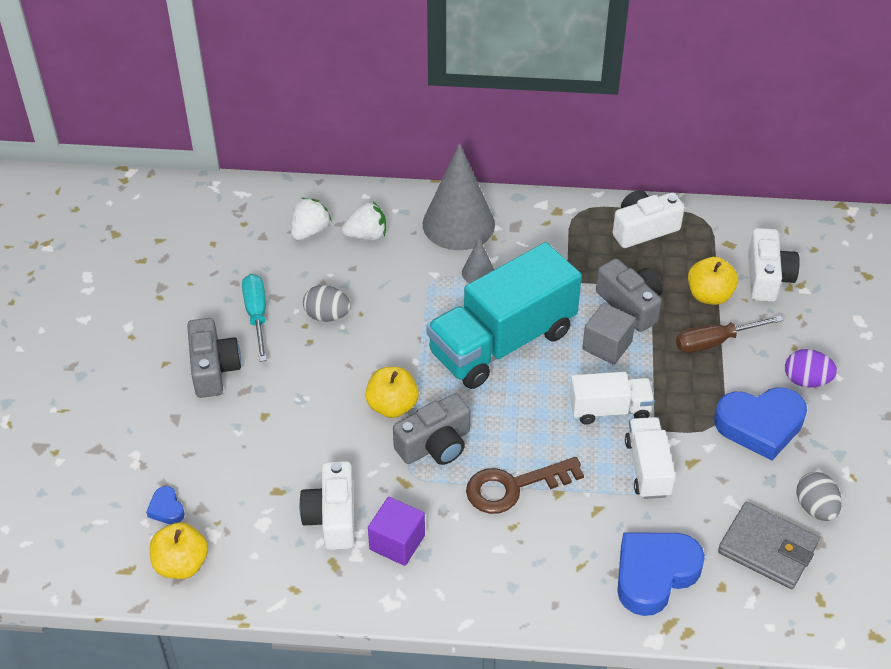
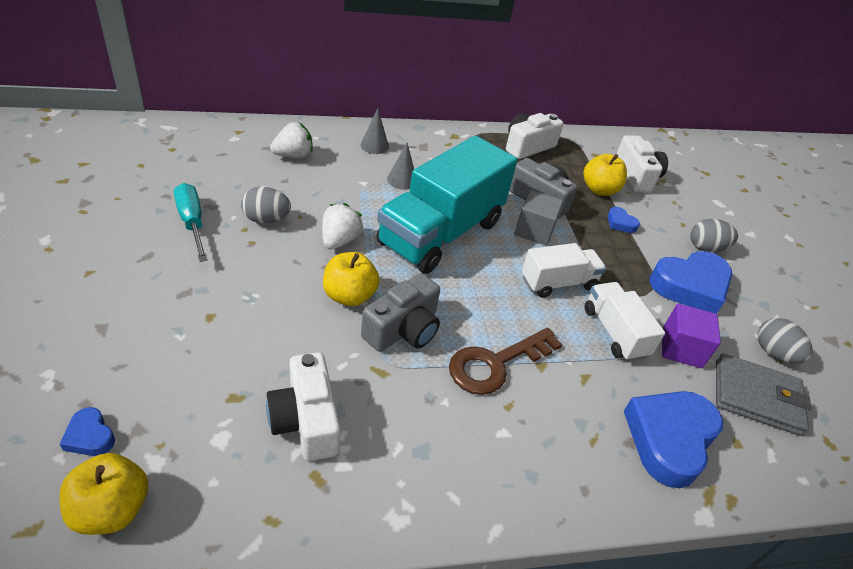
camera: 20 degrees left, 5 degrees down
(213, 369) = (147, 274): grey camera -> none
(310, 231) = (238, 153): white strawberry -> white strawberry (339, 240)
(397, 542) = (388, 441): purple cube -> purple cube (681, 348)
(458, 224) = (374, 146): grey cone -> grey cone, size x0.45
(715, 342) = (620, 223): brown screwdriver -> blue heart
(806, 380) = (706, 248): purple egg -> grey egg

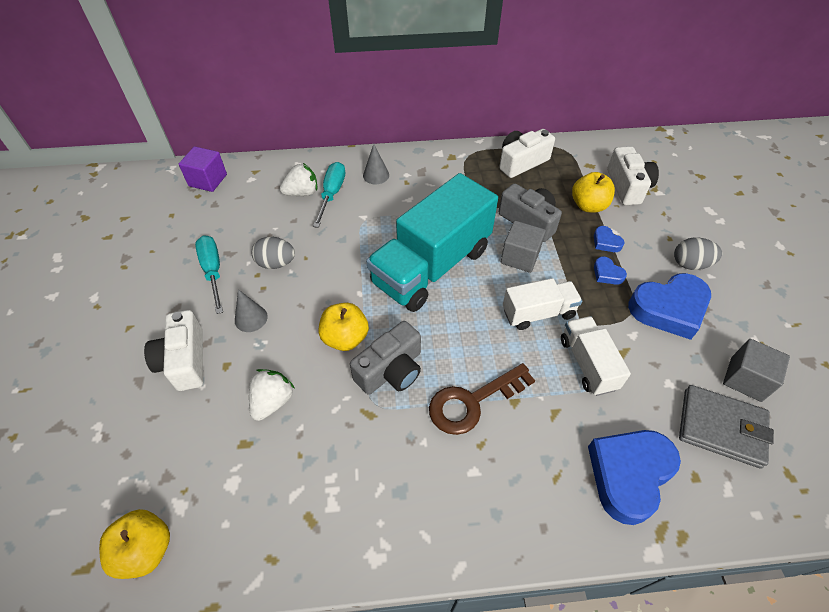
camera: 10 degrees right, 10 degrees up
(90, 436) = (129, 484): blue heart -> blue heart (607, 274)
(306, 420) = (302, 464): white camera -> white camera (184, 360)
(327, 159) = (332, 194): none -> turquoise screwdriver
(339, 240) = (339, 281): white strawberry -> white strawberry (272, 401)
(402, 180) = (399, 211): grey cone -> grey cone (251, 318)
(681, 348) = (651, 378): purple cube -> purple cube (208, 180)
(774, 353) = (745, 379): grey egg -> grey cube

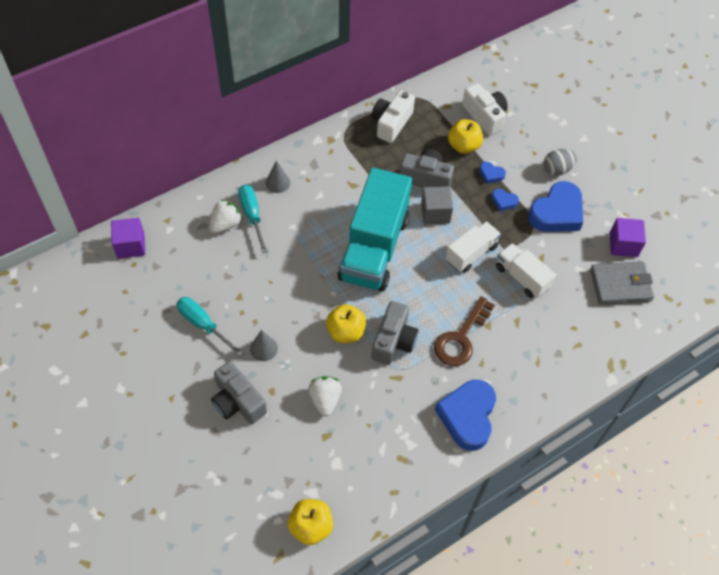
camera: 30 degrees left, 5 degrees up
(184, 360) = (237, 402): white camera -> grey camera
(276, 263) = (250, 296): grey egg -> none
(629, 475) = (579, 340): blue heart -> blue heart (467, 416)
(745, 379) = (623, 245): grey cube -> purple cube

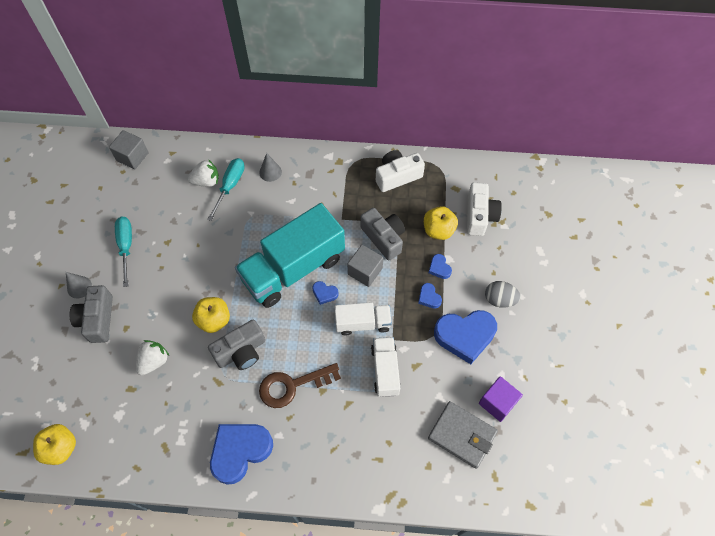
camera: 40 degrees right, 5 degrees up
(131, 245) = (132, 156): purple cube -> grey cube
(263, 348) = (148, 292): grey cone -> grey cone (79, 287)
(419, 251) = (324, 293): none -> blue heart

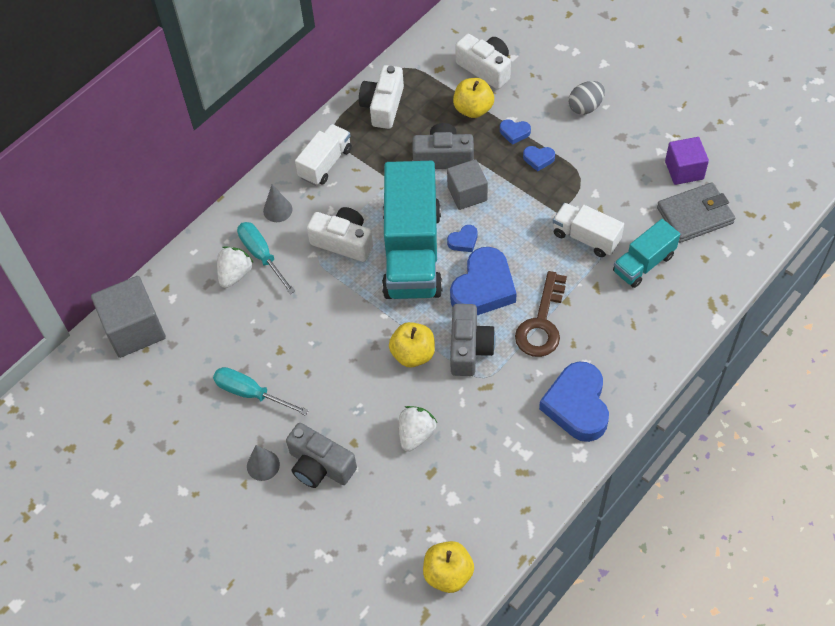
camera: 50 degrees left, 5 degrees down
(132, 156) = (134, 329): grey cube -> grey cube, size x1.52
(154, 361) = (416, 434): white strawberry -> white strawberry turned 45 degrees clockwise
(272, 223) = (343, 242): none -> white camera
(362, 323) = (522, 227): white truck -> white truck (325, 163)
(391, 424) = (643, 263): none -> turquoise truck
(465, 336) = (600, 155): blue heart -> blue heart (483, 288)

